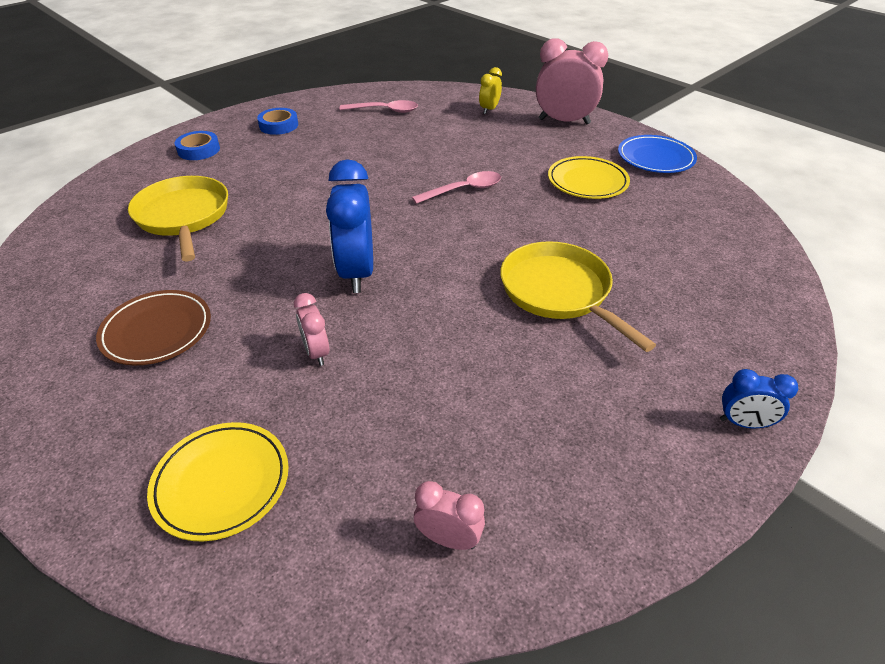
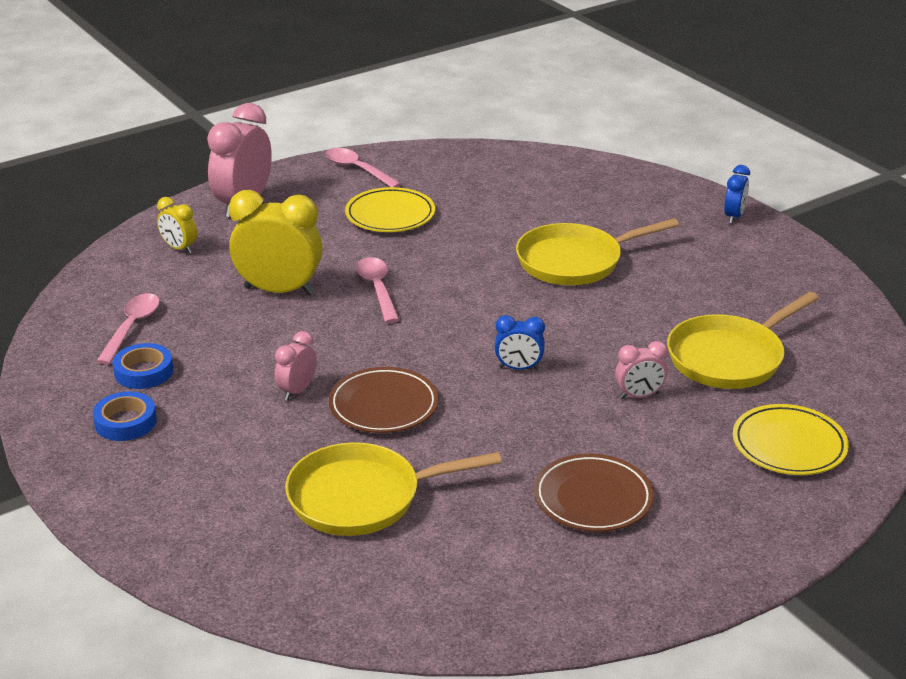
camera: 80 degrees left, 10 degrees down
(199, 150) = (169, 497): blue tape -> blue tape (144, 372)
(298, 212) = (383, 405): none -> brown plate
(357, 272) = (518, 368): blue clock -> blue clock, size x0.51
(398, 424) = (729, 357): none -> yellow pan
(446, 151) = (279, 291): none -> yellow clock
(448, 539) = (834, 344): pink clock -> pink clock (297, 391)
(655, 158) = (358, 170): blue plate -> pink spoon

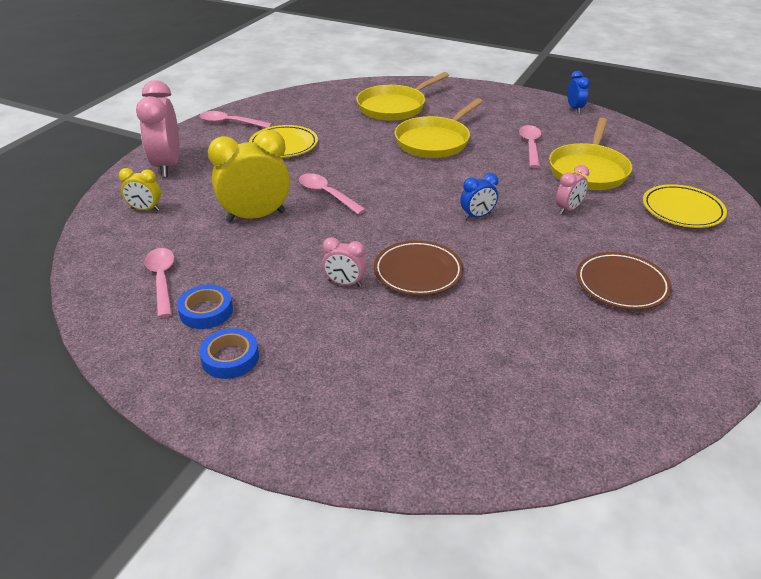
camera: 30 degrees left, 5 degrees up
(297, 391) = (344, 283): pink clock -> pink clock turned 75 degrees counterclockwise
(362, 497) = (477, 345): yellow pan -> yellow pan (394, 107)
(691, 304) = (530, 146): none -> pink spoon
(734, 216) = (494, 93): blue clock -> blue clock (574, 108)

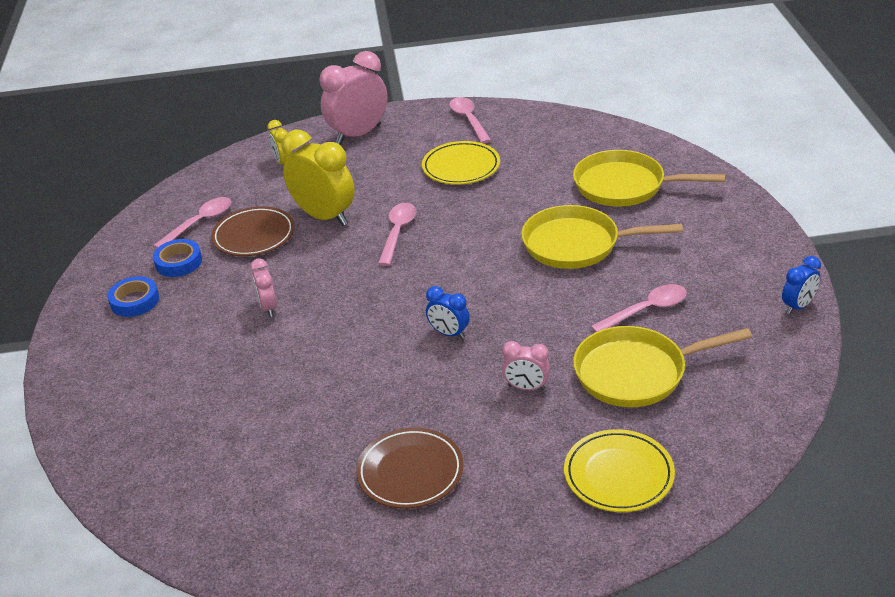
camera: 60 degrees right, 0 degrees up
(418, 272) = (319, 338): brown plate -> brown plate (254, 235)

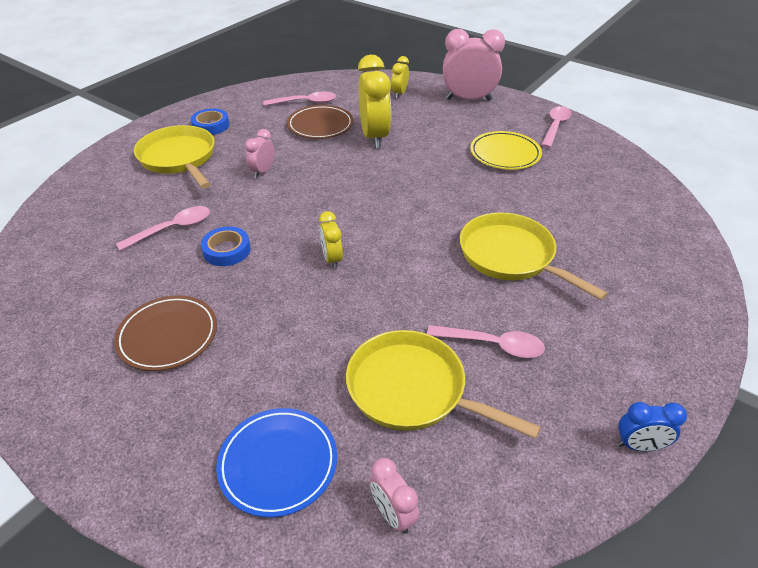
camera: 40 degrees right, 5 degrees up
(178, 262) = (262, 118): blue tape -> blue tape (227, 250)
(397, 233) = (401, 172): pink spoon -> pink spoon (172, 229)
(449, 333) = (332, 259): blue clock -> yellow clock
(526, 387) = (321, 336): pink clock -> pink clock (393, 514)
(618, 475) = (278, 463): yellow plate -> blue plate
(625, 186) = (613, 236): yellow pan -> yellow pan (179, 158)

